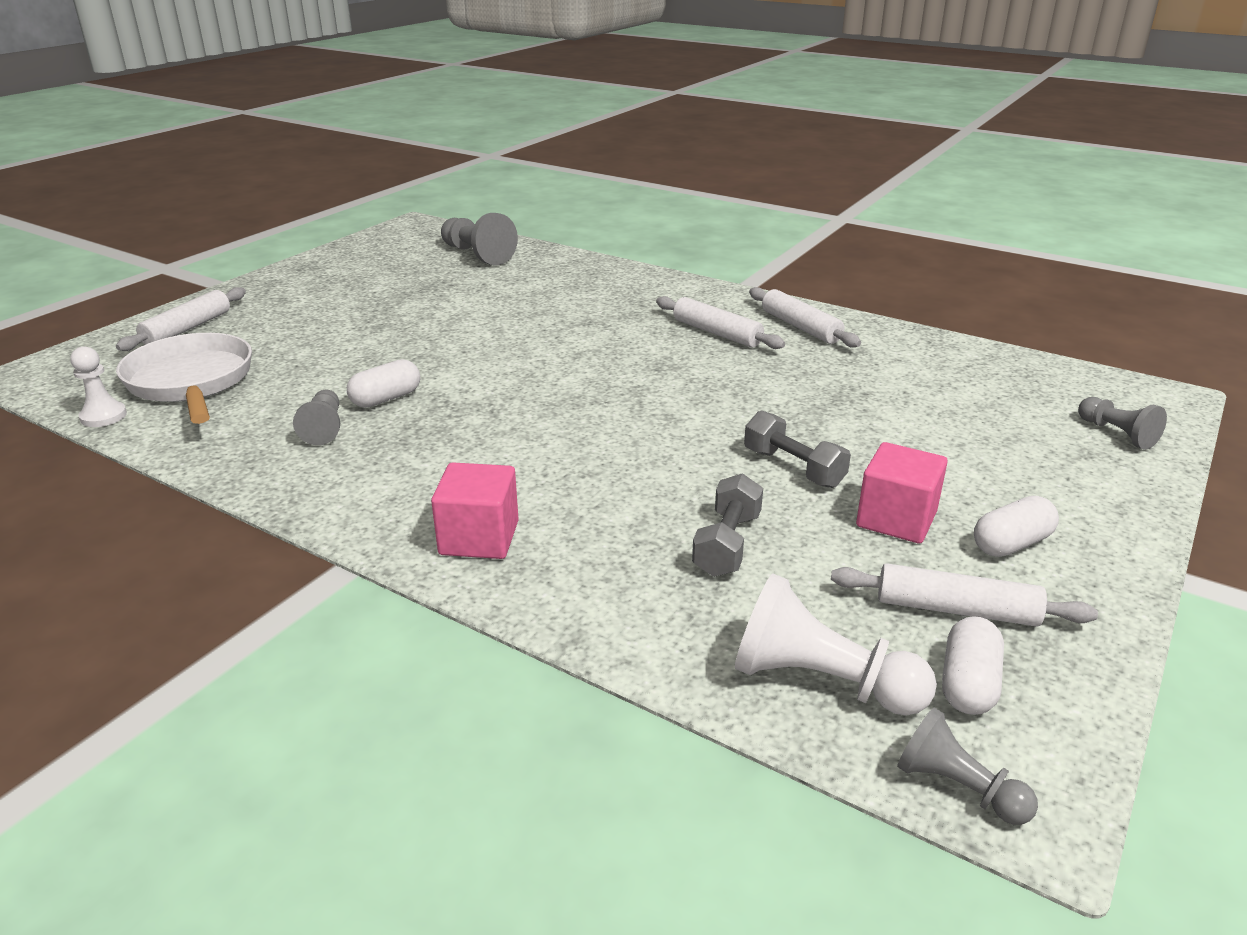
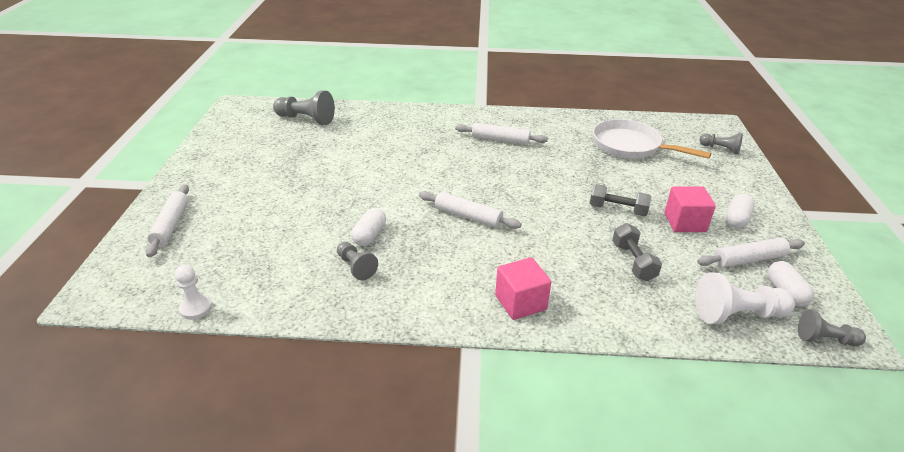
camera: 30 degrees left, 5 degrees up
(191, 382) = (227, 264): white pan -> white pan (630, 146)
(800, 327) = (536, 125): white rolling pin -> white rolling pin (468, 216)

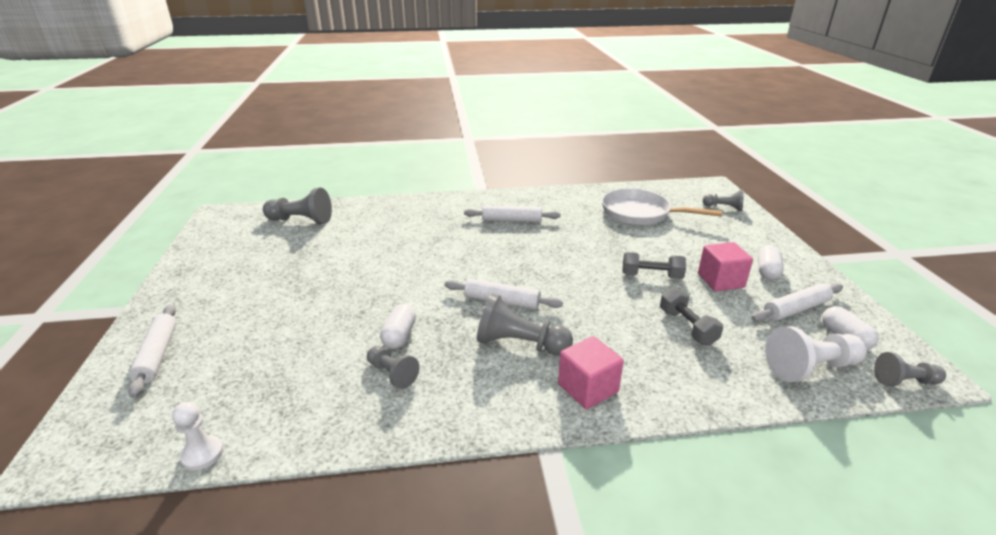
camera: 10 degrees left, 5 degrees down
(472, 256) = (520, 344): none -> grey pawn

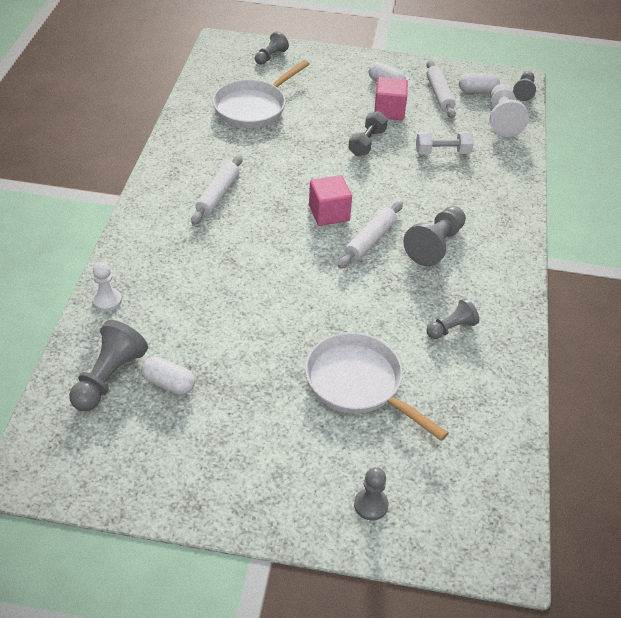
camera: 75 degrees left, 15 degrees up
(157, 354) = (371, 505): white rolling pin -> grey pawn
(202, 454) = (518, 454): white pawn -> white pawn (107, 301)
(303, 325) = (358, 384): none -> white pan
(399, 336) = (399, 316): white capsule -> white capsule (169, 383)
(587, 388) = (496, 225): pink cube -> pink cube (329, 213)
(687, 327) = (442, 152): grey dumbbell -> white dumbbell

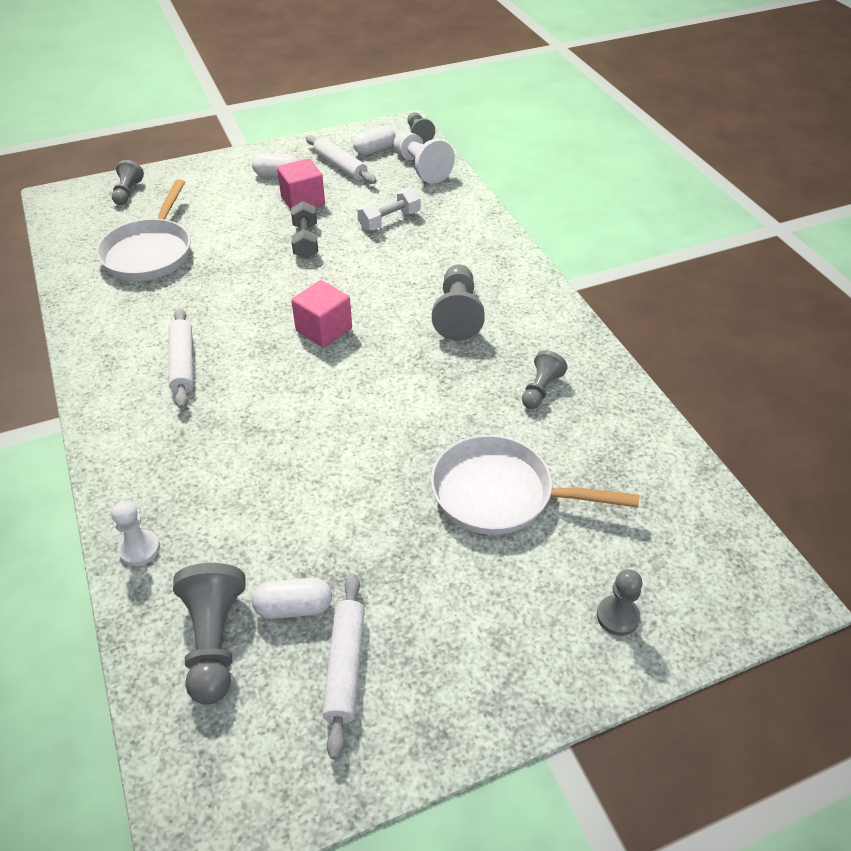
camera: 30 degrees left, 0 degrees up
(370, 240) = (389, 338): white rolling pin -> white rolling pin (345, 667)

